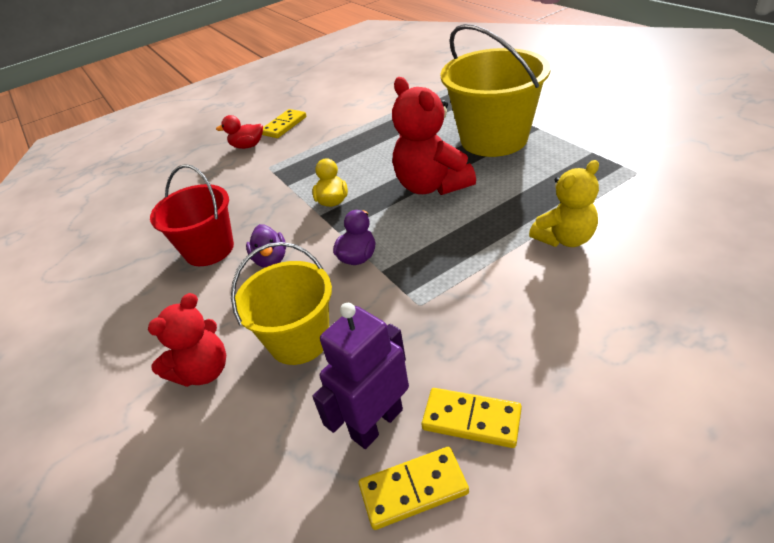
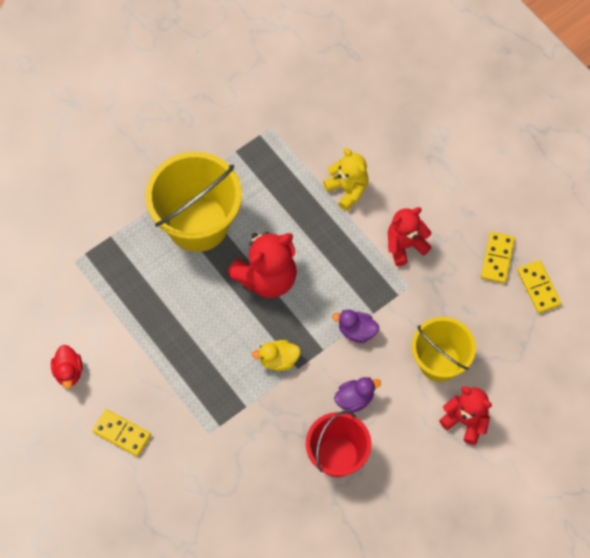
camera: 100 degrees left, 25 degrees up
(248, 146) = (160, 466): red duck -> red duck (68, 372)
(376, 423) = (501, 308): purple robot -> none
(485, 298) = (405, 245): none -> red teddy bear

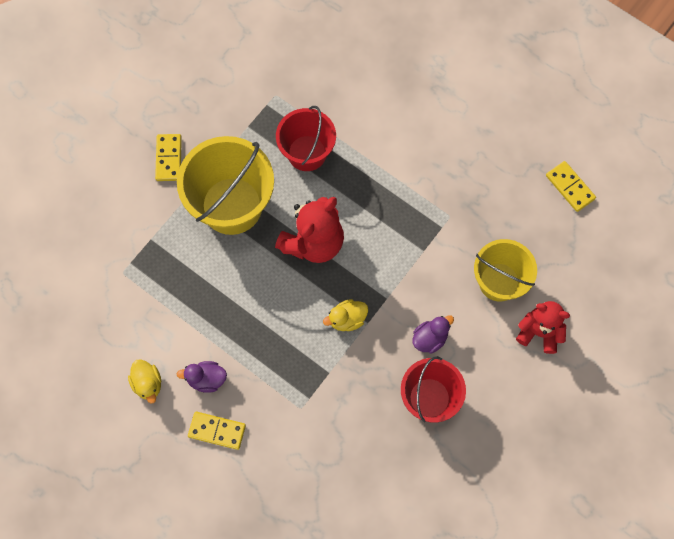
camera: 15 degrees left, 5 degrees up
(68, 372) = (147, 383): red duck -> yellow duck
(285, 191) = (307, 153): none -> red bucket
(347, 189) = (365, 137): yellow teddy bear -> none
(356, 331) = (413, 272): purple duck -> purple duck (206, 379)
(405, 245) = (435, 178): red teddy bear -> none
(497, 258) = (524, 169): yellow domino -> yellow domino (168, 158)

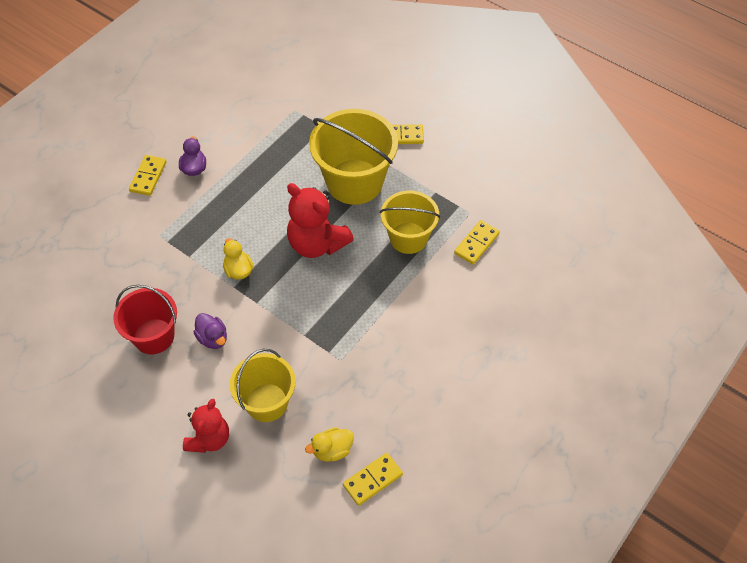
camera: 90 degrees right, 15 degrees down
(147, 383) = (195, 130): yellow duck -> yellow duck (332, 450)
(307, 153) = (408, 238): red bucket -> yellow bucket
(314, 90) = (476, 243): none -> yellow domino

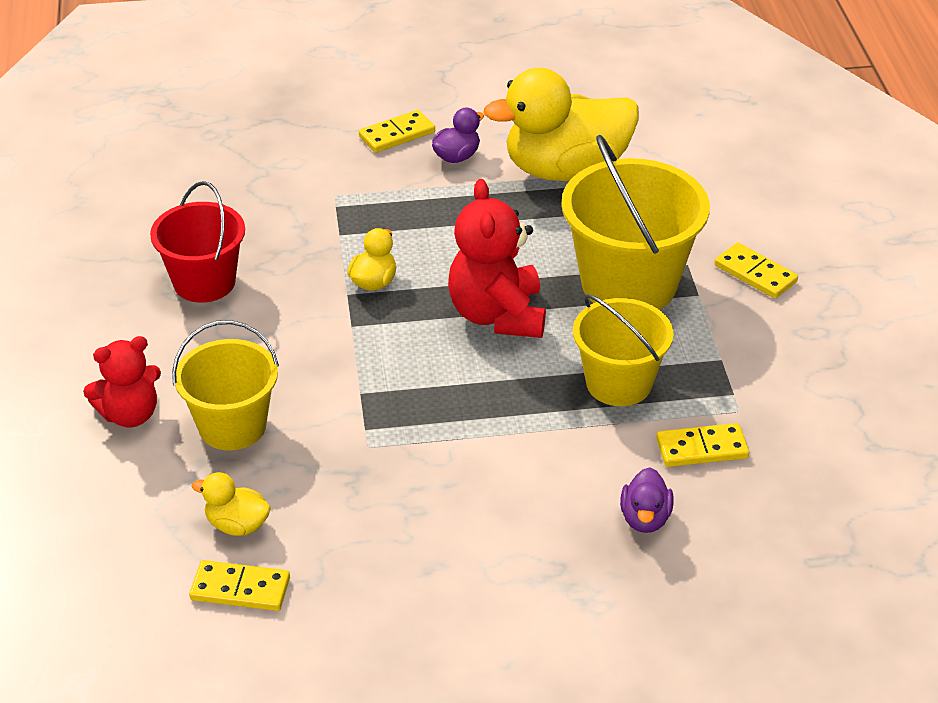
camera: 45 degrees right, 15 degrees down
(213, 338) = (260, 326): purple duck -> purple duck (645, 518)
(255, 139) = (566, 170): none -> yellow duck

